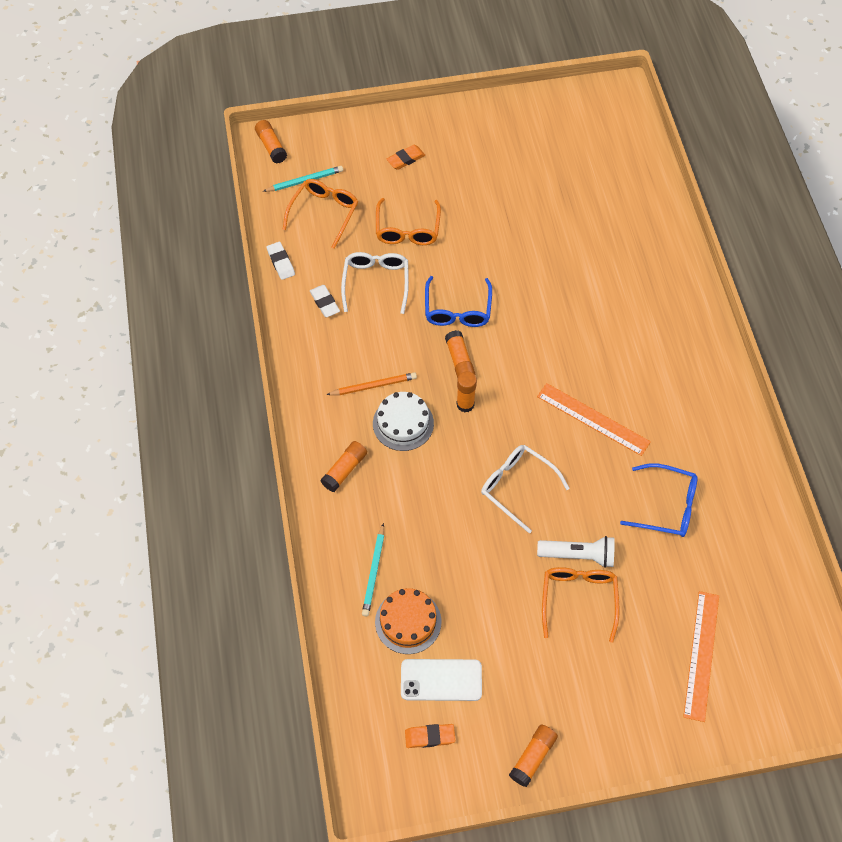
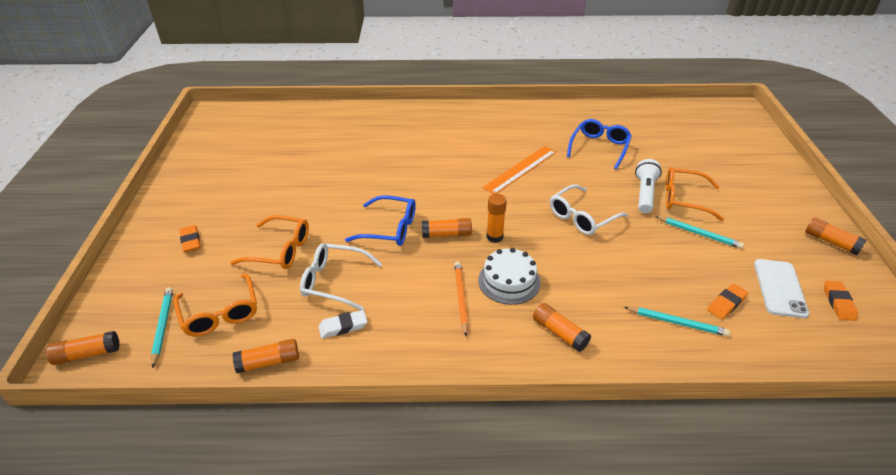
camera: 80 degrees left, 20 degrees down
(281, 262) = (269, 362): white eraser -> orange glue stick
(324, 213) = (220, 313): orange glasses -> orange glasses turned 150 degrees counterclockwise
(408, 622) = (726, 303): orange cake -> orange eraser
(515, 608) = (699, 234): none -> turquoise pencil
(701, 655) = (718, 151): orange ruler -> none

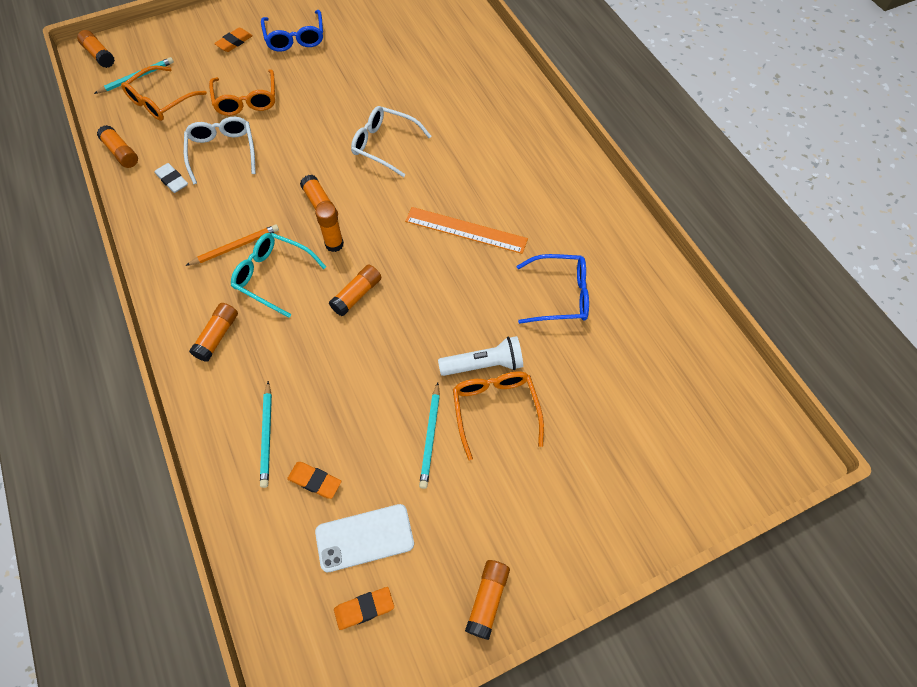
camera: 65 degrees right, 20 degrees up
(390, 228) = (309, 160): blue glasses -> blue glasses (295, 38)
(509, 281) = (273, 276): white cake -> turquoise glasses
(554, 237) = (357, 295): none -> orange glue stick
(581, 217) = (404, 311): white glasses -> white glasses (384, 145)

